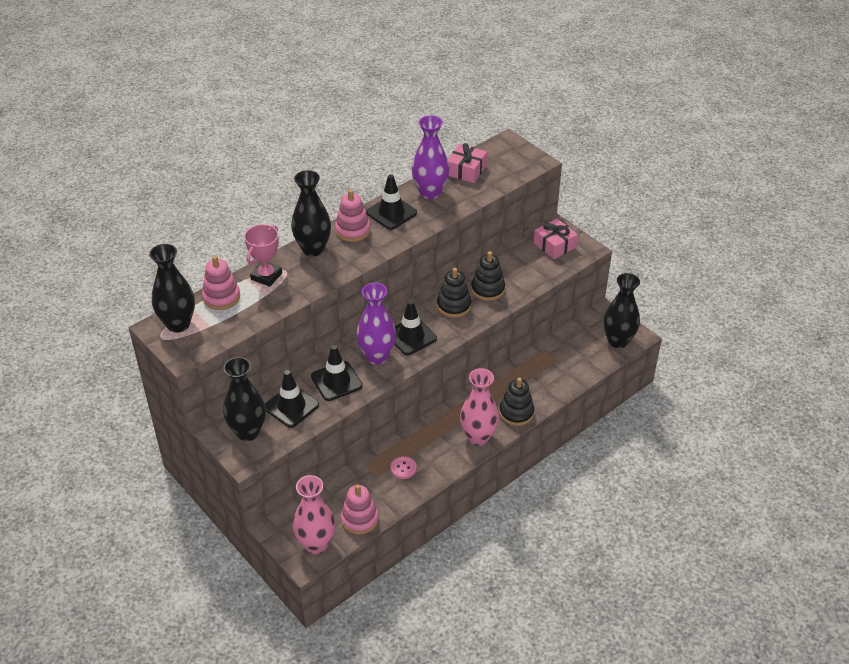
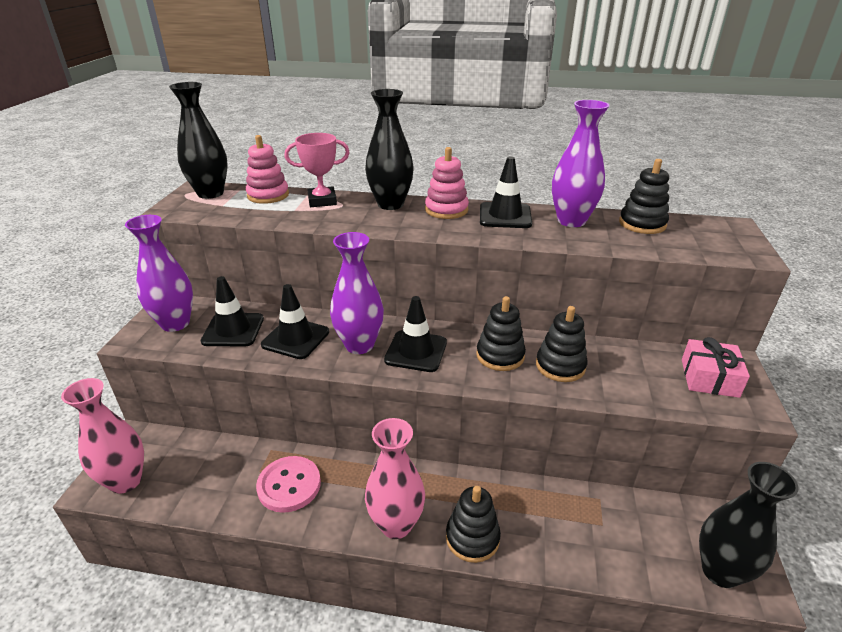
camera: 50 degrees right, 10 degrees down
(248, 432) = (175, 323): black vase -> purple vase
(359, 519) = (185, 494): pink stacking toy -> none
(403, 468) = (289, 485): pink button -> pink button, size x1.75
(466, 170) = (642, 224): pink gift -> black stacking toy

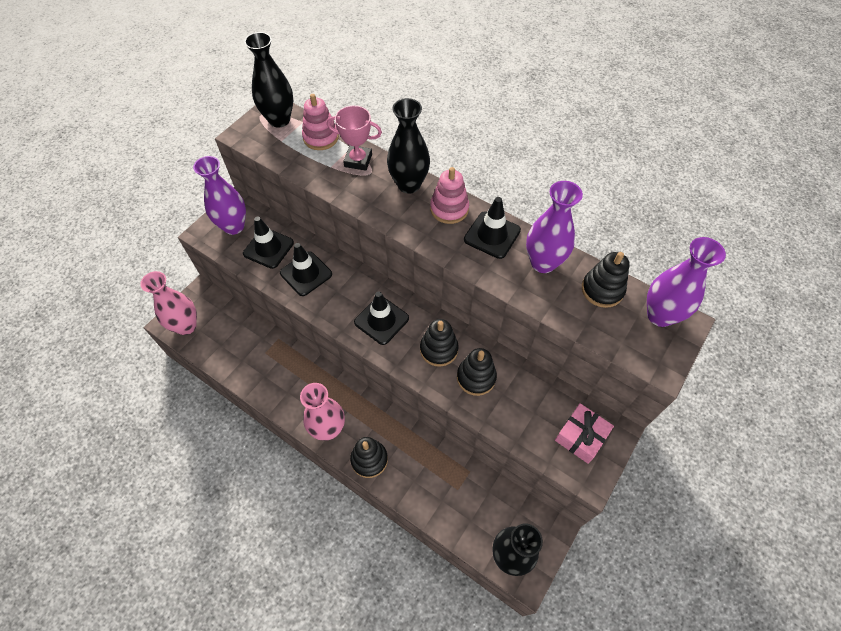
camera: 25 degrees right, 25 degrees up
(289, 485) = (278, 371): pink button -> none
(359, 345) = (346, 298): purple vase -> purple vase (660, 315)

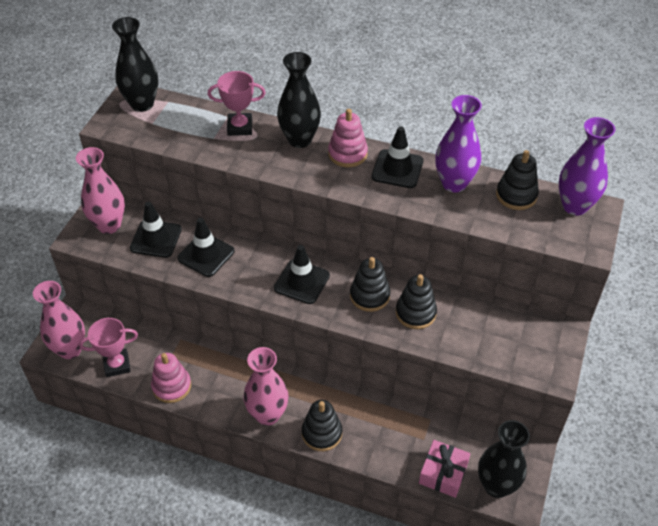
camera: 15 degrees left, 10 degrees down
(219, 349) = (117, 365): none -> pink trophy
(234, 226) = (109, 225): purple vase -> pink vase
(321, 137) = (193, 113): pink stacking toy -> pink stacking toy (171, 386)
(581, 436) = (534, 342): pink gift -> pink gift (443, 473)

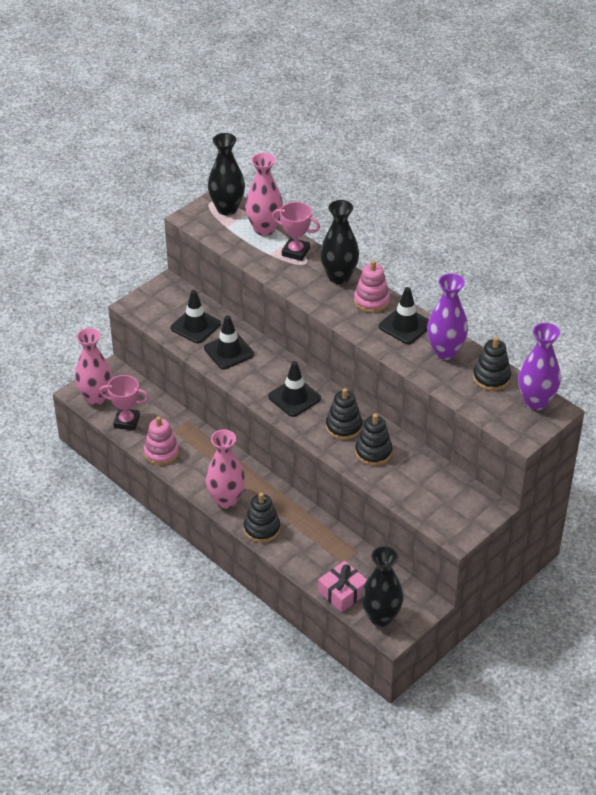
camera: 25 degrees right, 5 degrees down
(109, 225) = (164, 303): pink vase -> pink vase (264, 229)

